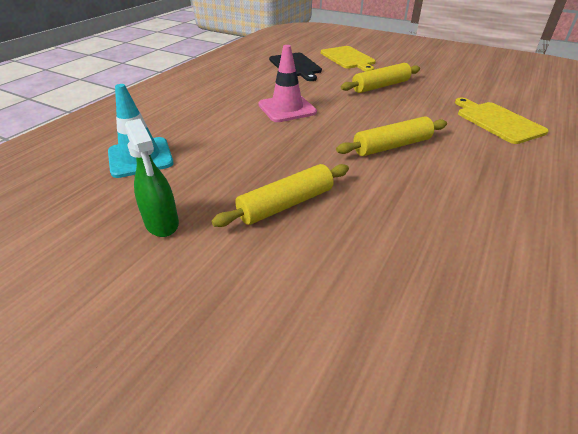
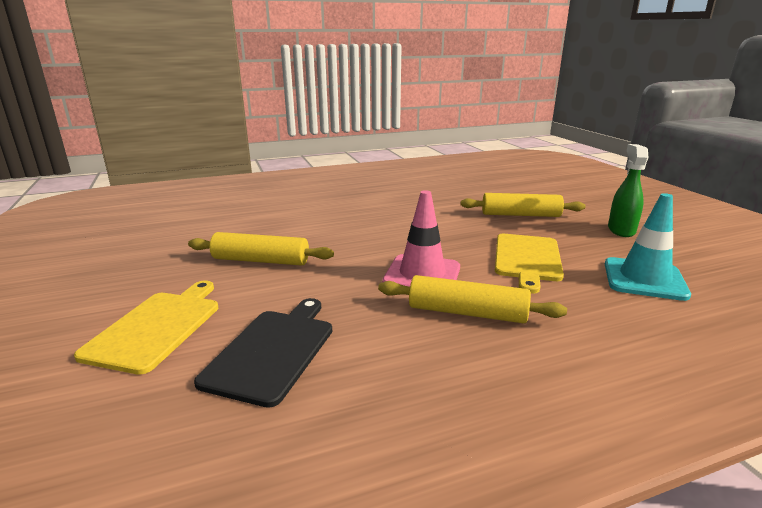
camera: 140 degrees left, 15 degrees down
(392, 146) = (388, 216): yellow rolling pin -> yellow rolling pin (467, 313)
(497, 121) = (271, 203): yellow cutting board -> yellow cutting board (527, 259)

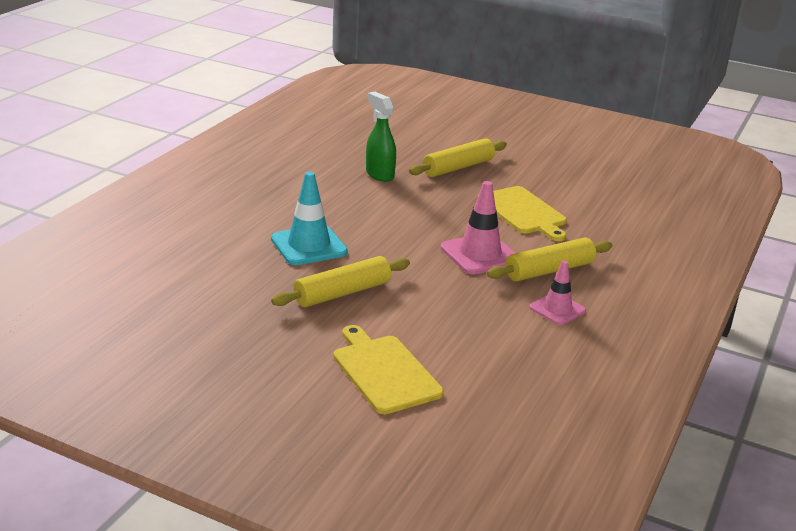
camera: 45 degrees left, 5 degrees up
(273, 351) = (487, 346): black cutting board -> none
(408, 351) = (557, 309): none -> pink traffic cone
(621, 230) = (545, 160): green spray bottle -> green spray bottle (379, 174)
(644, 279) = (607, 202): turquoise traffic cone -> turquoise traffic cone (309, 246)

